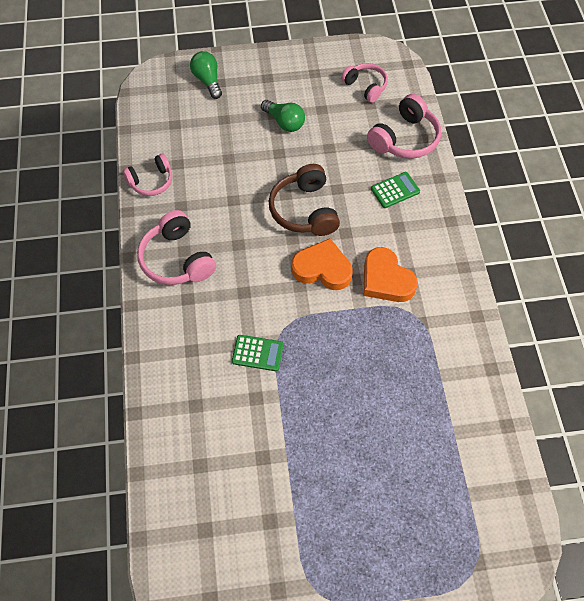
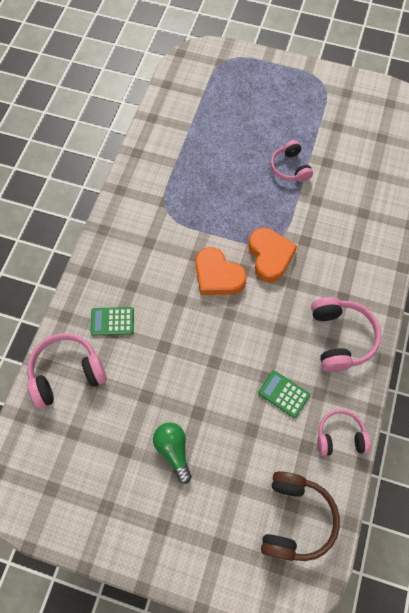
camera: 155 degrees left, 5 degrees up
(208, 81) = (231, 555): green light bulb -> none
(257, 353) = (302, 230): green calculator -> green calculator (283, 394)
(305, 210) = (204, 337): brown headphones -> brown headphones (295, 518)
(365, 86) = (63, 459): pink headphones -> pink headphones (290, 168)
(386, 279) = (171, 245): orange heart -> orange heart (270, 256)

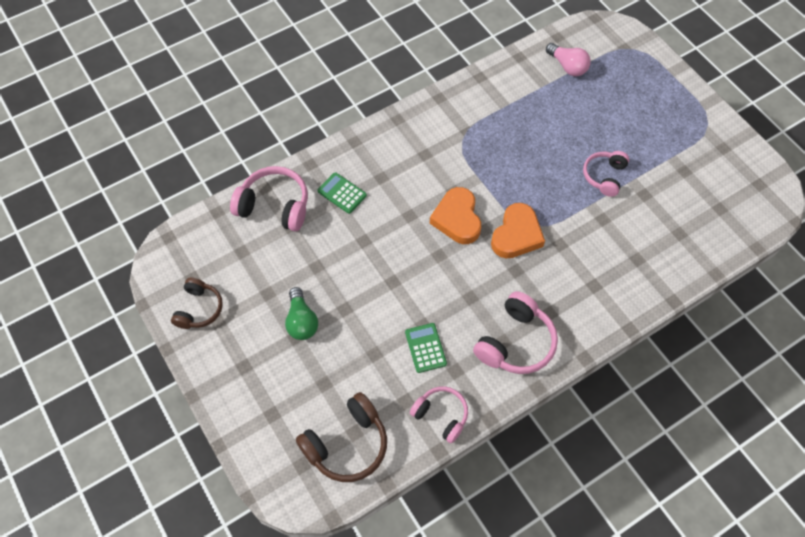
camera: 40 degrees right, 5 degrees down
(81, 510) = (199, 309): none -> brown headphones
(173, 450) = (301, 321): green light bulb -> green light bulb turned 150 degrees clockwise
(193, 102) = (567, 66): none -> pink light bulb

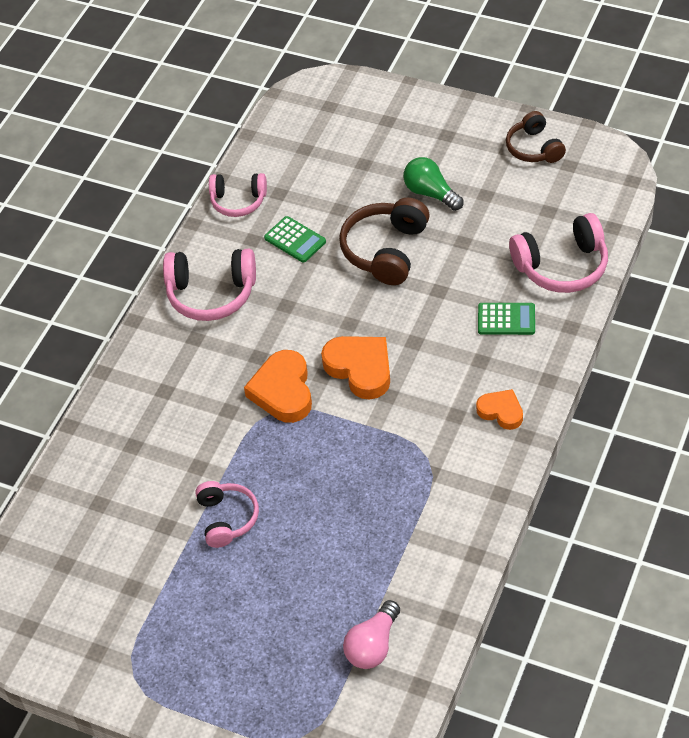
camera: 150 degrees right, 10 degrees down
(346, 444) = (304, 138): brown headphones -> brown headphones (386, 250)
(398, 140) = (501, 411): none -> orange heart
(515, 342) = (211, 293): pink headphones -> pink headphones turned 90 degrees counterclockwise
(567, 66) = (373, 645): pink light bulb -> pink light bulb turned 75 degrees counterclockwise

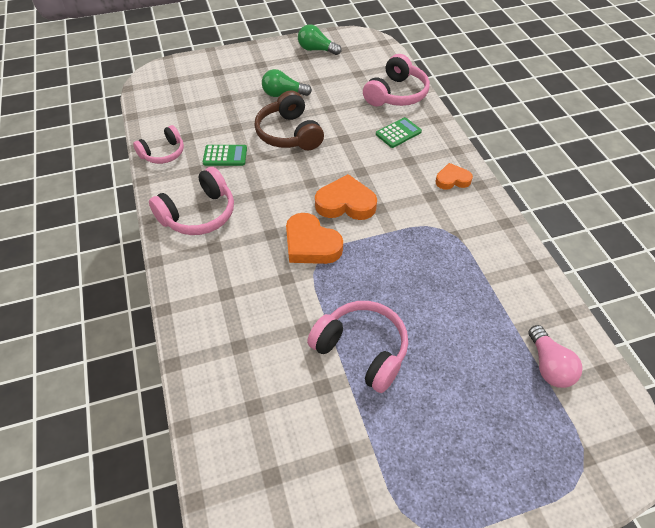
camera: 45 degrees left, 0 degrees up
(226, 518) = (361, 350): pink headphones -> pink headphones, size x1.53
(534, 148) = (316, 50): brown headphones -> green light bulb

